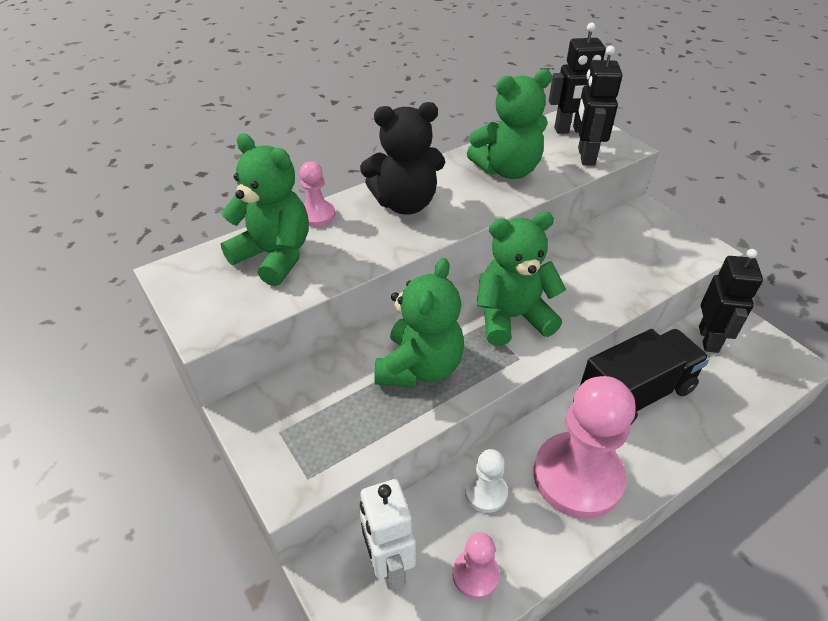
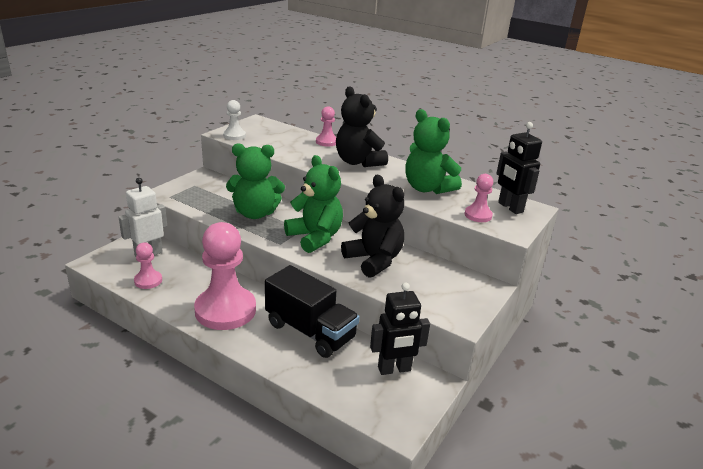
camera: 65 degrees right, 15 degrees down
(274, 256) = (284, 138): green teddy bear -> none
(486, 492) = (202, 277): white pawn -> white pawn (234, 136)
(581, 278) = (374, 260): none -> black teddy bear
(585, 156) = (478, 215): black robot -> pink pawn

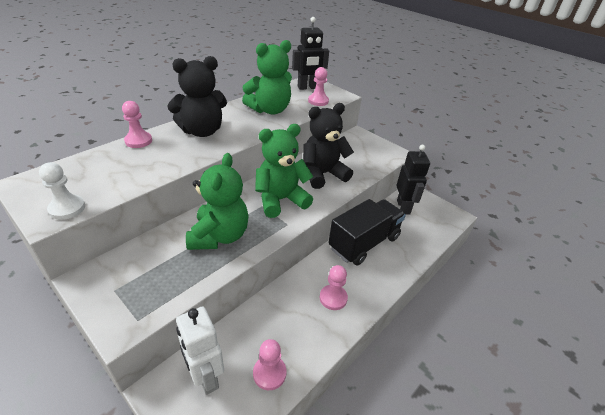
camera: 80 degrees left, 10 degrees up
(225, 310) = (333, 298): pink pawn -> pink pawn, size x0.47

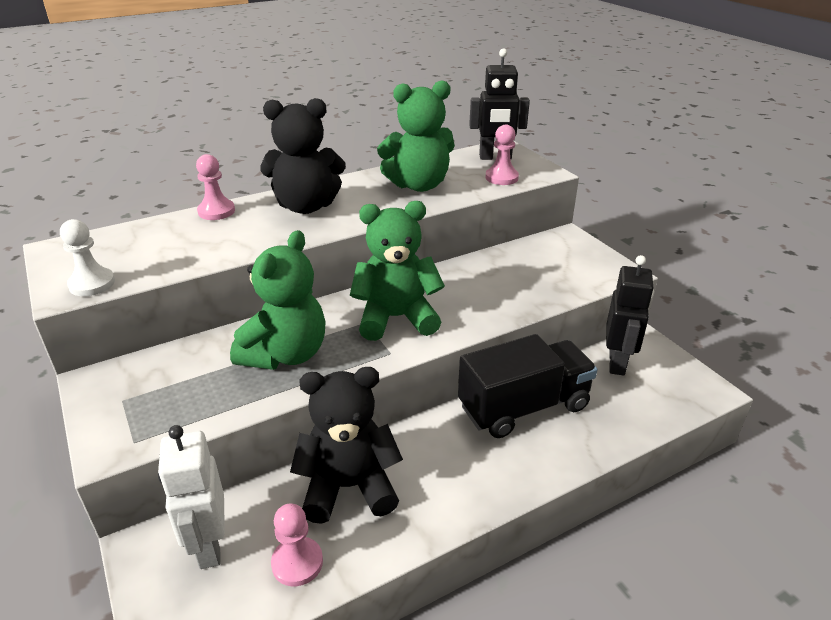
camera: 20 degrees right, 5 degrees down
(323, 174) = (479, 289): black teddy bear -> black teddy bear (349, 487)
(333, 298) = (437, 479): pink pawn -> none

